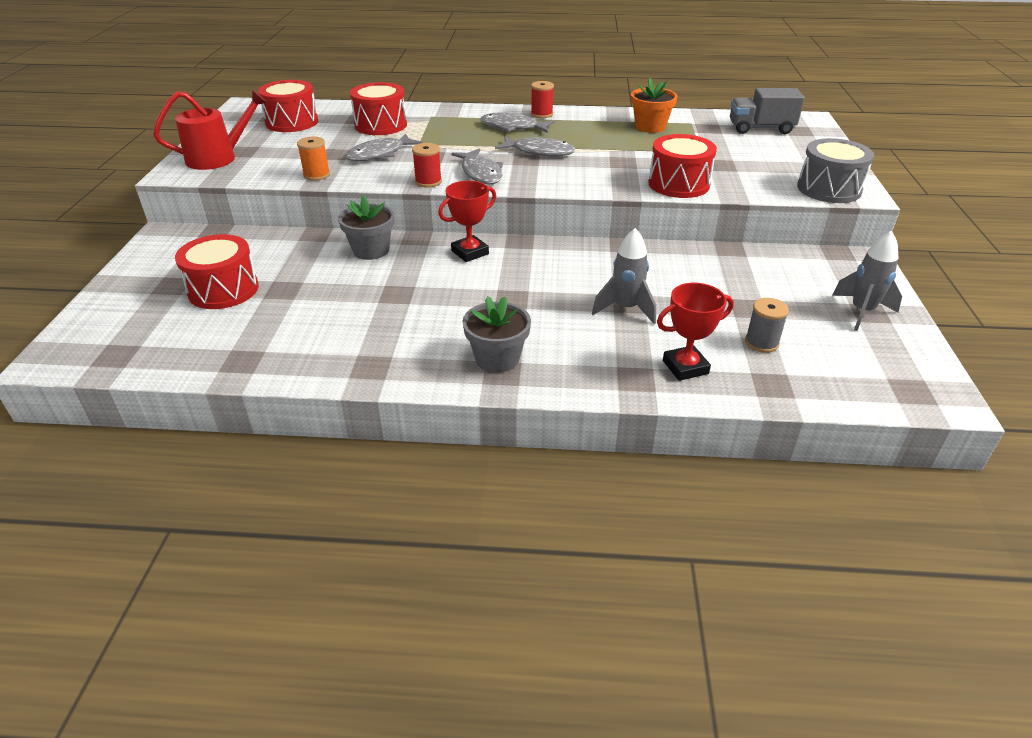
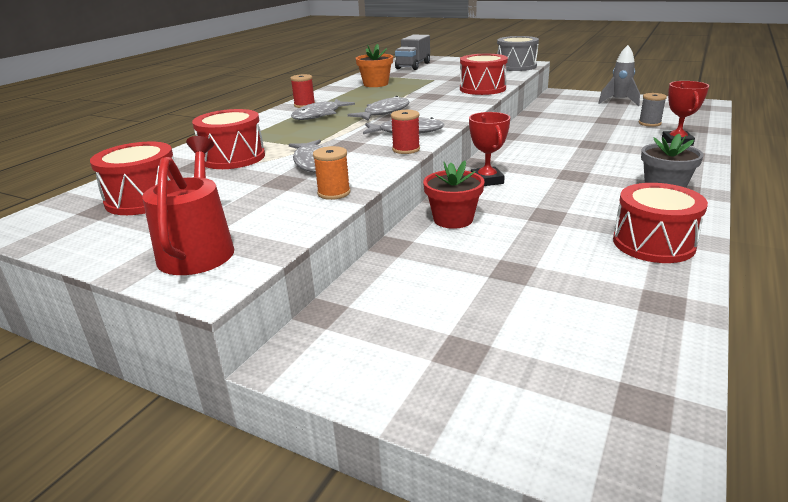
camera: 65 degrees left, 10 degrees down
(223, 290) = (495, 310): red drum -> red drum (653, 243)
(371, 250) = (453, 219): grey flower pot -> red flower pot
(625, 309) = (600, 146): grey rocket -> none

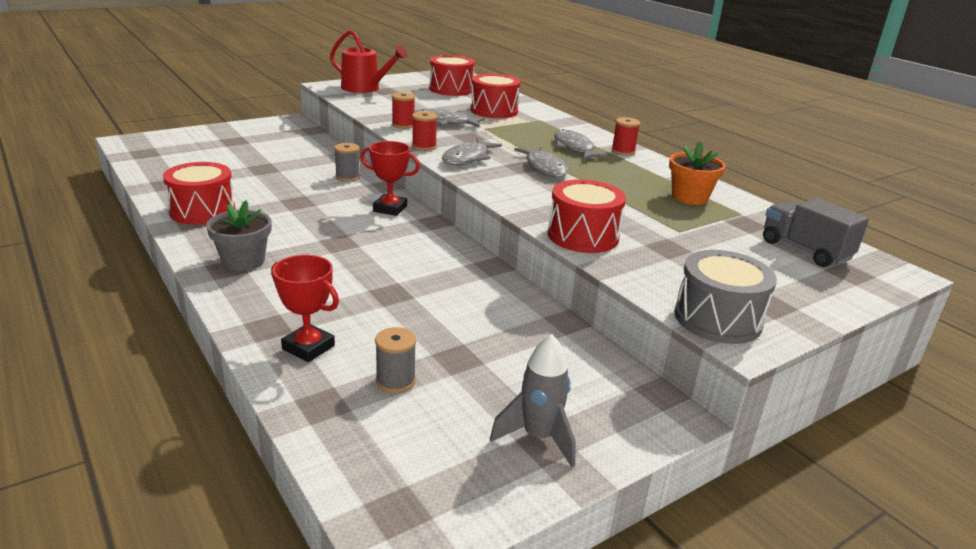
camera: 115 degrees right, 0 degrees up
(334, 193) = (381, 116): orange spool -> none
(353, 174) = (403, 125): none -> red spool
(453, 219) = (347, 177): red flower pot -> grey spool

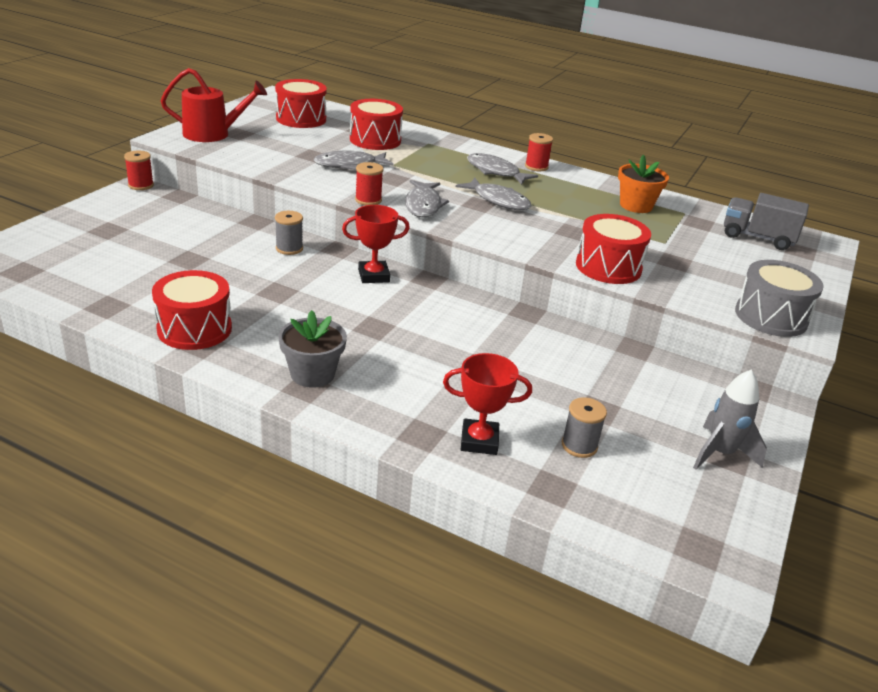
camera: 30 degrees left, 5 degrees up
(403, 125) = (315, 177): red spool -> red spool (141, 185)

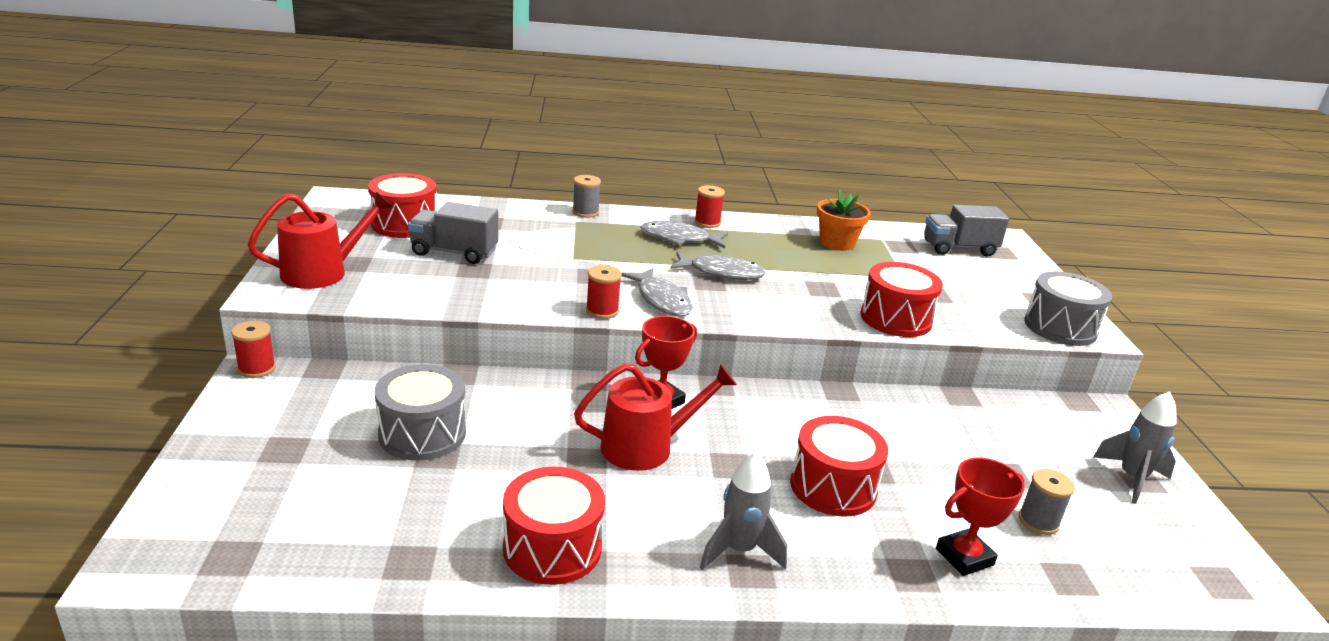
camera: 30 degrees left, 5 degrees down
(193, 246) = (422, 433): none -> grey drum
(289, 248) = (536, 397): grey spool -> grey spool (585, 212)
(312, 142) = (454, 252): none -> grey truck
(312, 374) = (739, 550): grey flower pot -> grey rocket
(326, 298) = (646, 447): none -> red watering can
(349, 165) = (529, 271): grey fish -> none
(375, 140) = (518, 231): red drum -> red drum (833, 487)

